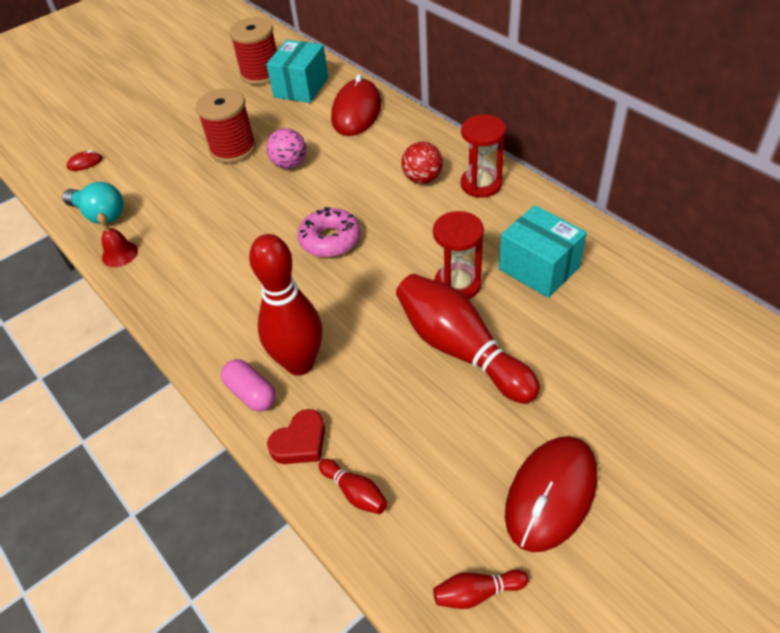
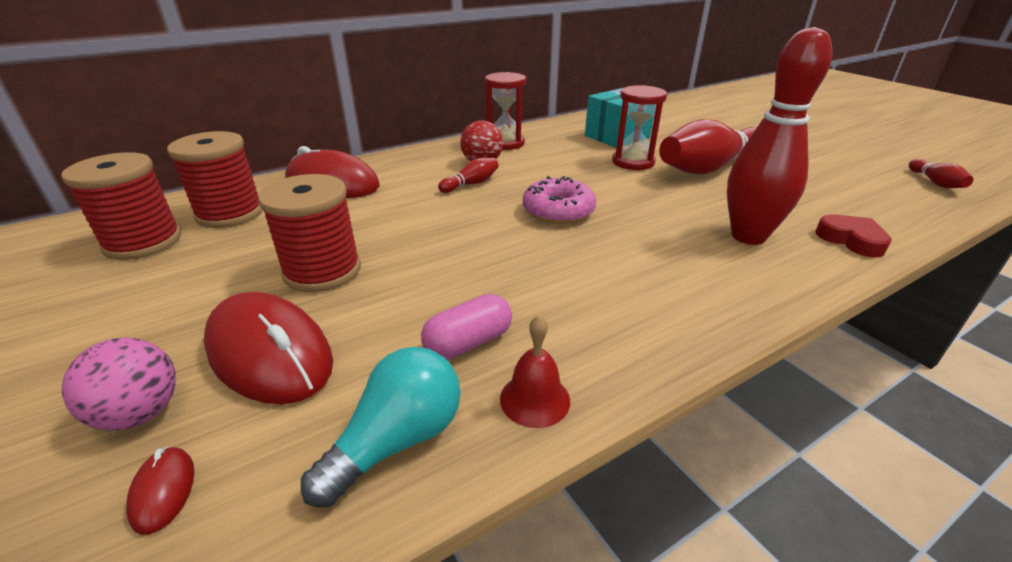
camera: 85 degrees left, 15 degrees down
(251, 393) = (803, 266): pink capsule -> pink capsule (468, 342)
(289, 164) = (400, 228): pink ball -> pink ball (140, 413)
(301, 87) = (230, 213): turquoise box -> red spool
(355, 492) = (888, 218): red bowling pin -> red bowling pin (471, 184)
(551, 494) = (834, 155): red mouse -> red mouse (269, 353)

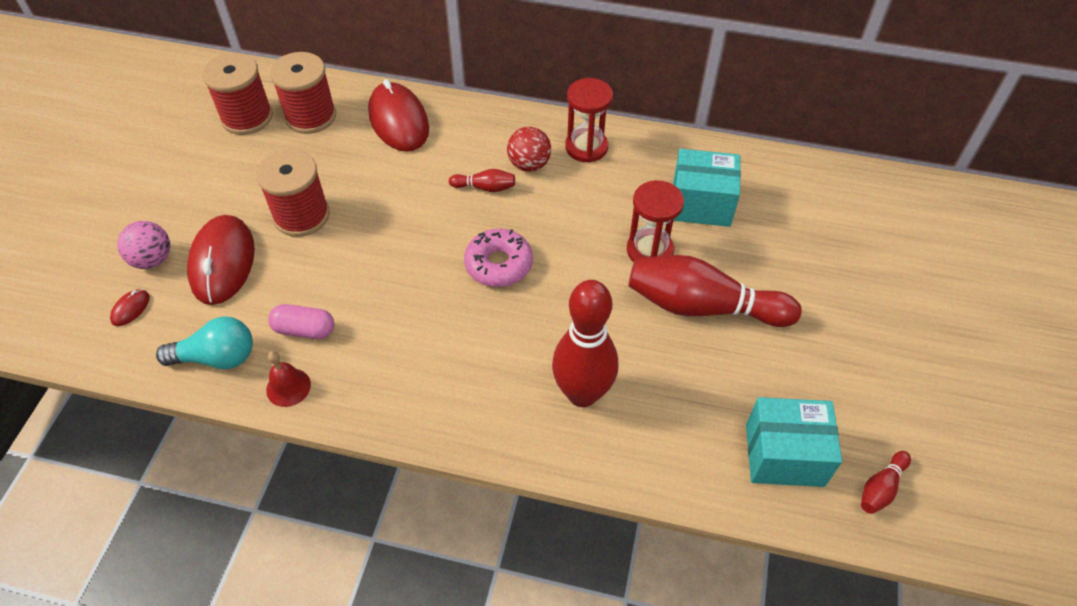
camera: 45 degrees right, 20 degrees up
(851, 240) = (649, 460): red heart -> none
(882, 196) = (784, 455): none -> turquoise box

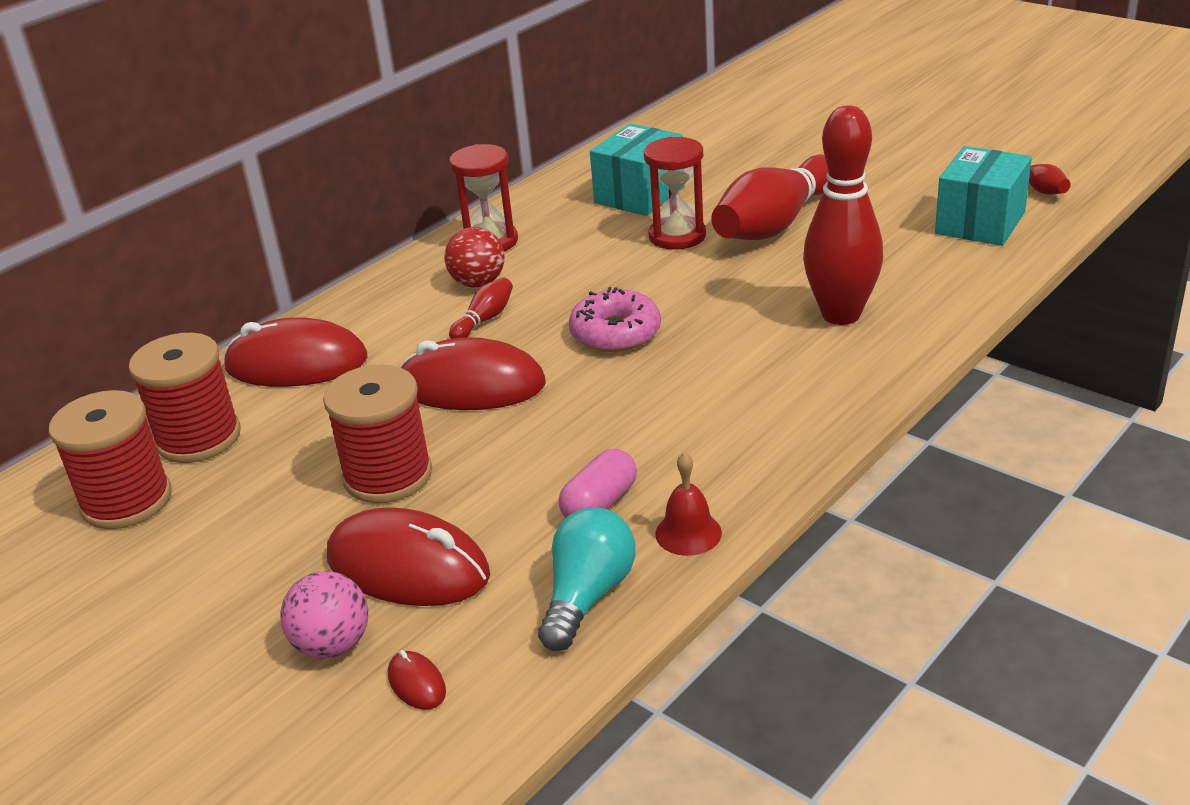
camera: 60 degrees left, 20 degrees down
(407, 214) = (471, 385): none -> red mouse

